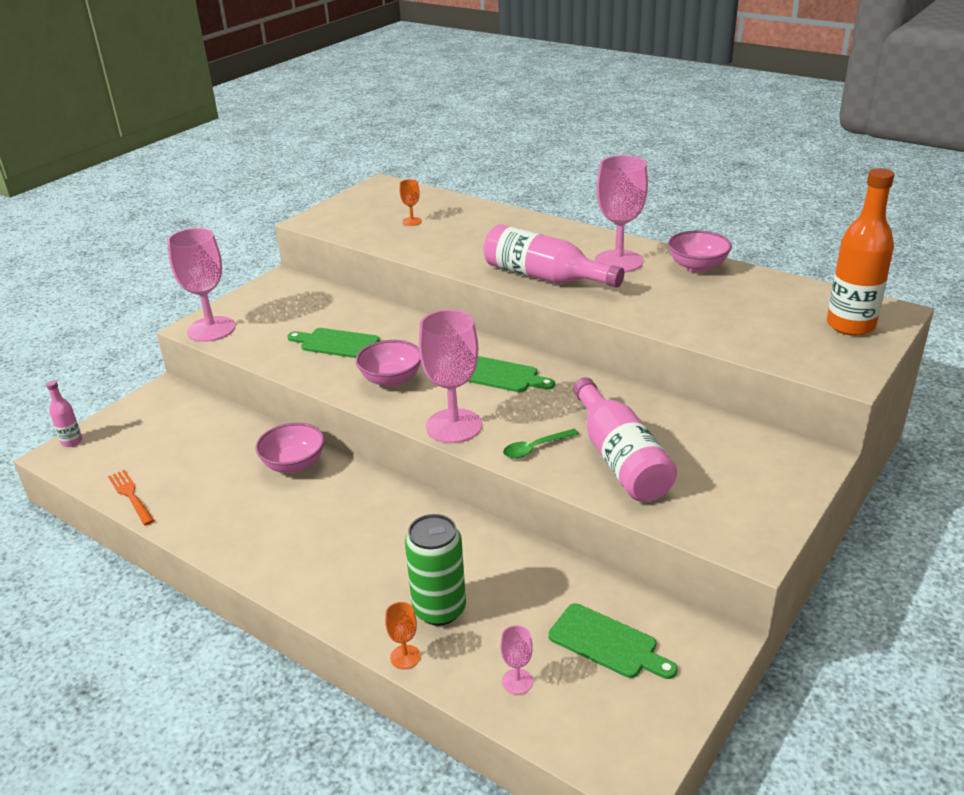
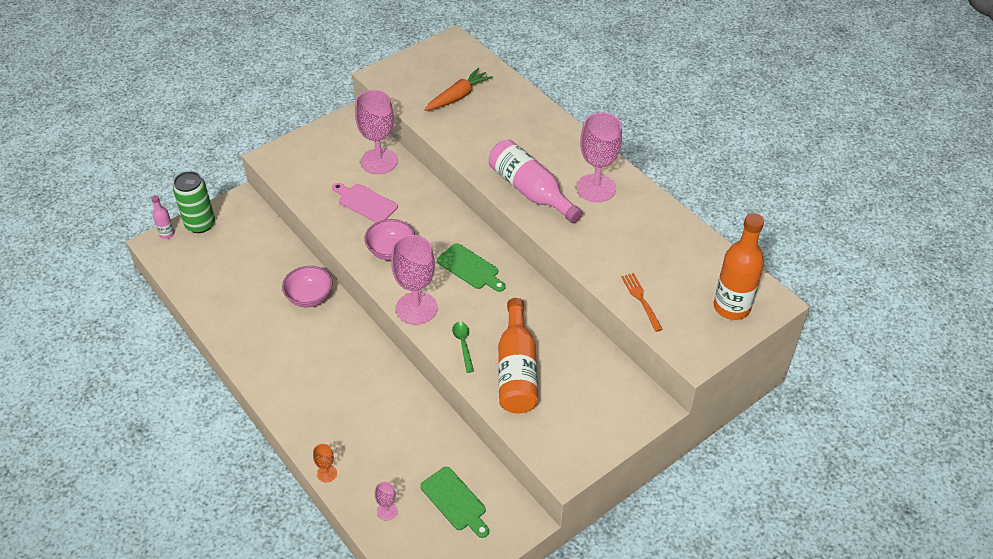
camera: 15 degrees right, 15 degrees up
(131, 496) = (195, 295): orange fork -> orange fork (641, 300)
(211, 329) = (281, 163): pink goblet -> pink goblet (379, 161)
(336, 343) = (365, 202): green cutting board -> pink cutting board
(412, 221) = (458, 96): orange goblet -> orange carrot
(439, 609) = (361, 445): green can -> green can (200, 224)
(535, 448) = (463, 344): green spoon -> green spoon turned 90 degrees clockwise
(620, 458) = (517, 370): pink bottle -> orange bottle
(697, 266) = (654, 210): pink bowl -> none

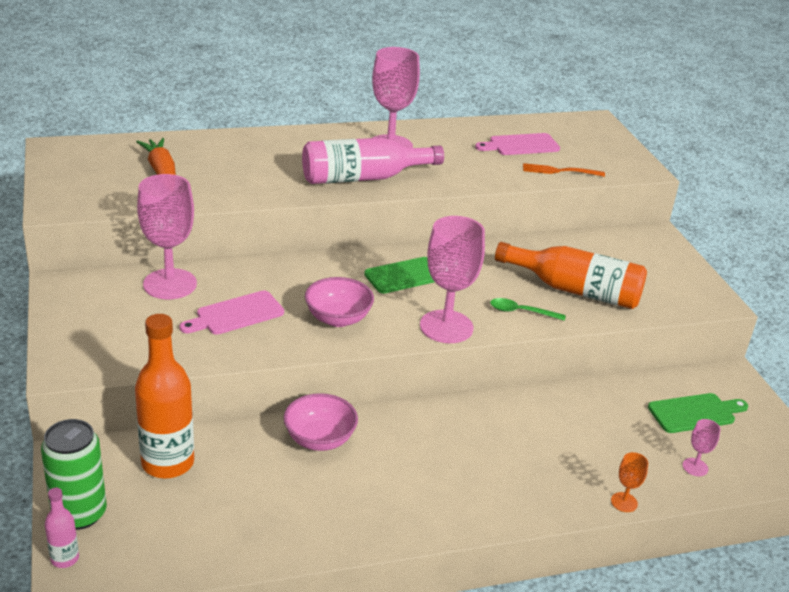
camera: 70 degrees left, 15 degrees down
(669, 263) = (521, 145): none -> pink cutting board
(731, 307) = (592, 137): orange bottle -> orange bottle (168, 463)

